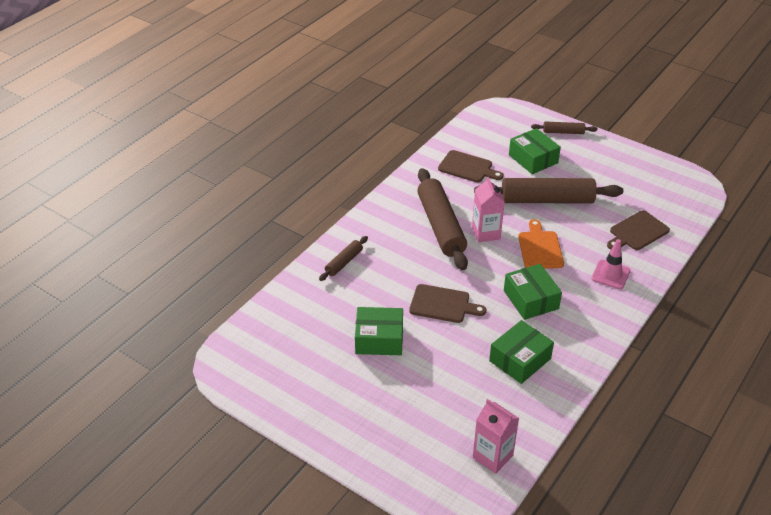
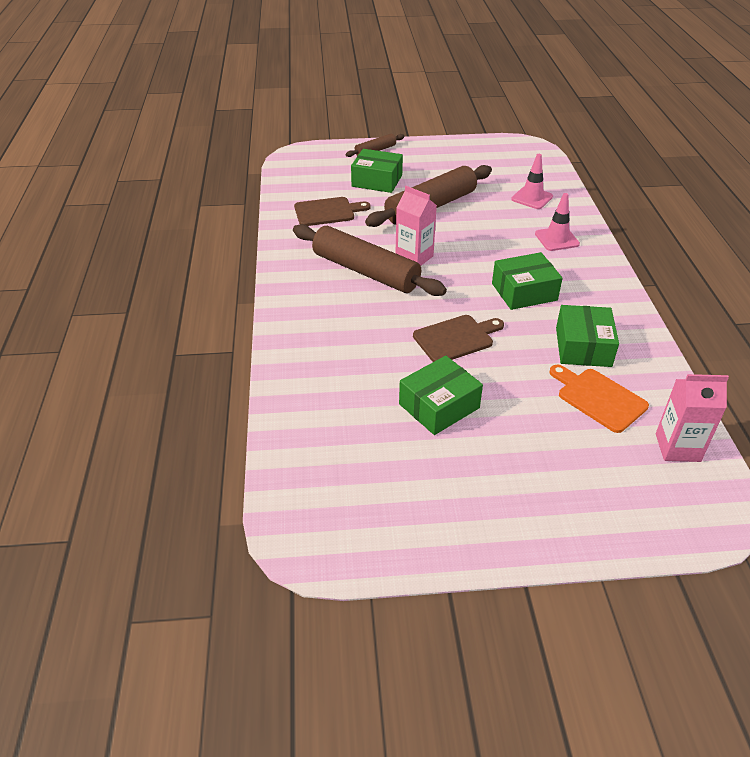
camera: 40 degrees left, 0 degrees up
(344, 262) = (310, 353): brown rolling pin -> none
(531, 299) = (524, 292): green box -> green box turned 45 degrees counterclockwise
(540, 248) = (475, 247): orange cutting board -> orange cutting board (598, 398)
(637, 232) = (532, 198): brown cutting board -> pink traffic cone

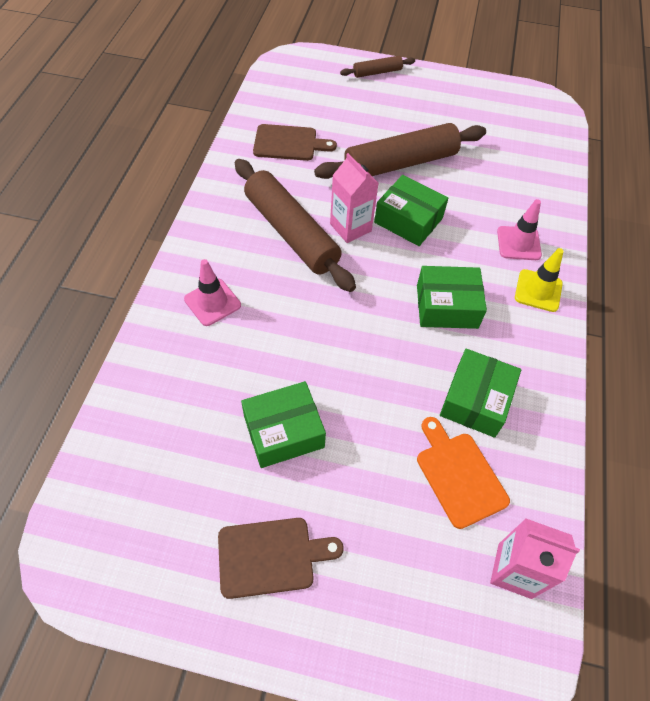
camera: 15 degrees right, 15 degrees up
(377, 181) = (359, 114): green box -> green box (408, 220)
(456, 338) = (343, 348): brown cutting board -> brown cutting board (271, 556)
(532, 198) = (518, 179): pink traffic cone -> pink traffic cone (212, 302)
(590, 266) = (538, 291): none -> yellow traffic cone

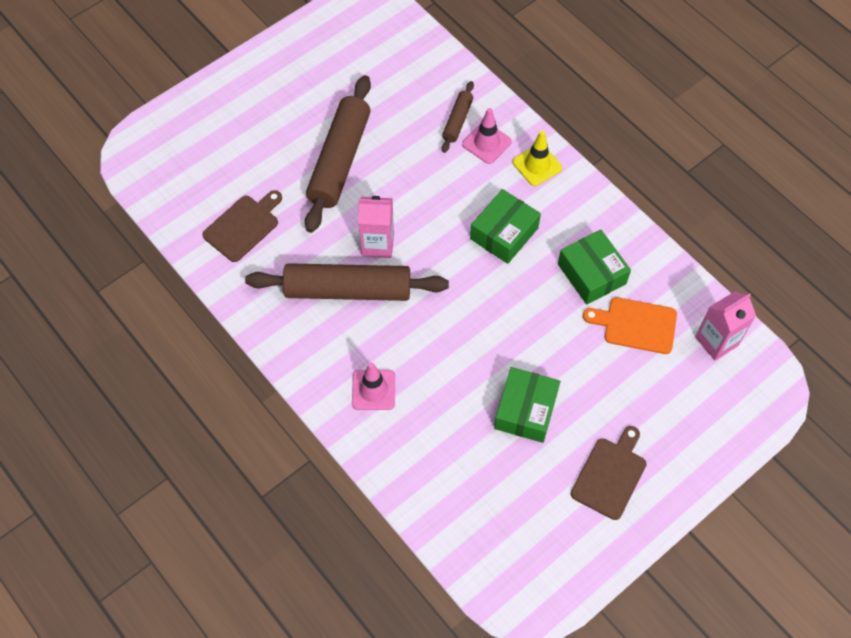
camera: 50 degrees left, 5 degrees up
(377, 72) = (214, 97): brown rolling pin -> brown rolling pin (457, 120)
(408, 220) = (404, 199): green box -> none

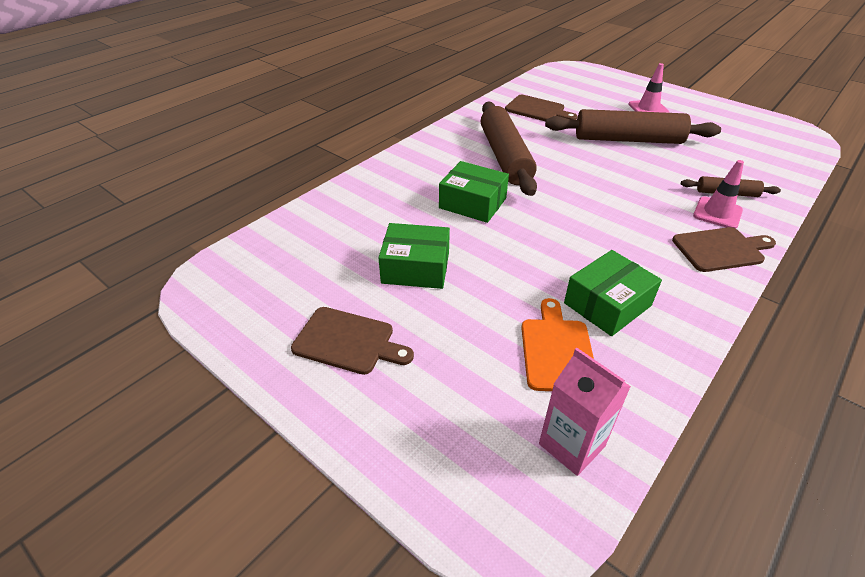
camera: 80 degrees right, 20 degrees down
(373, 390) = (415, 178): pink traffic cone -> pink traffic cone (648, 108)
(377, 244) = (558, 165): pink carton -> none
(504, 233) = (617, 234): green box -> green box (472, 203)
(537, 165) = (720, 249): yellow traffic cone -> brown cutting board

